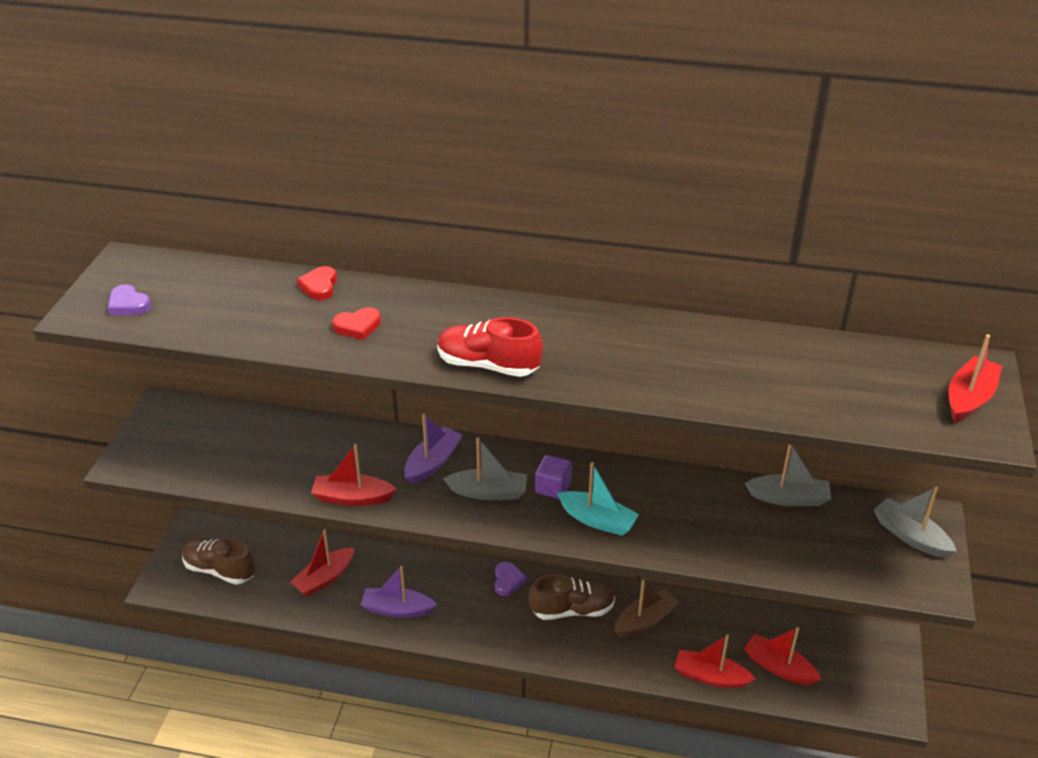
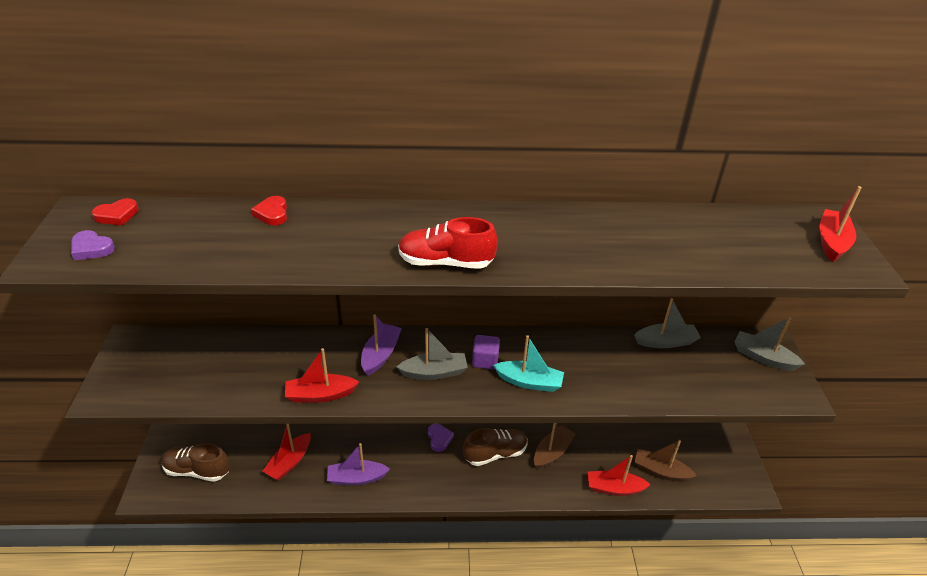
camera: 15 degrees left, 0 degrees up
(357, 326) = (318, 243): red heart -> red heart (117, 215)
(779, 667) = (660, 471): red boat -> brown boat

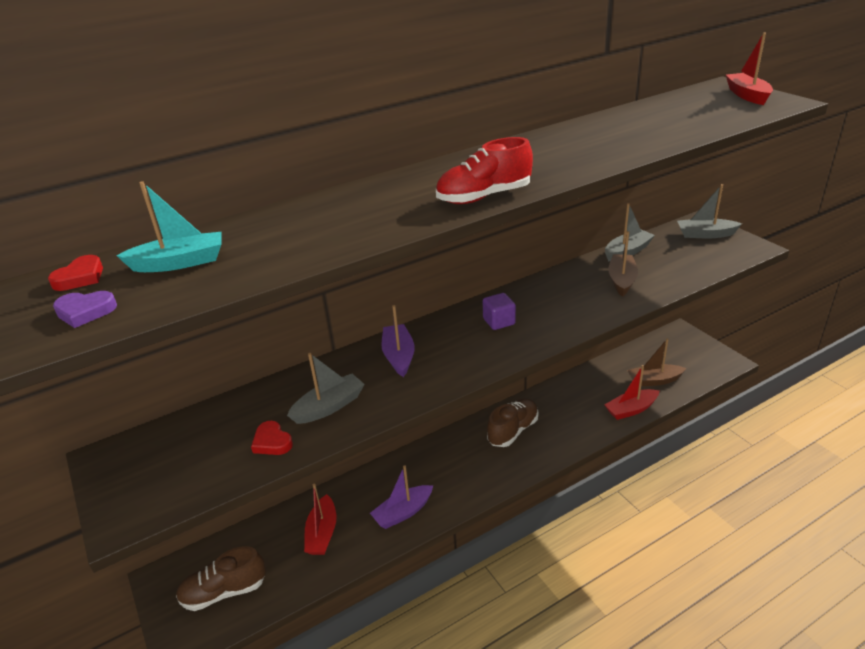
camera: 25 degrees left, 5 degrees down
(272, 213) = (265, 220): red heart -> red heart (272, 442)
(320, 395) = (372, 411): red boat -> none
(434, 372) = (463, 348): grey boat -> grey boat (329, 407)
(439, 439) = (453, 443): purple heart -> none
(529, 382) = (552, 321): turquoise boat -> turquoise boat (179, 263)
(552, 452) = (559, 407): brown boat -> brown boat (621, 280)

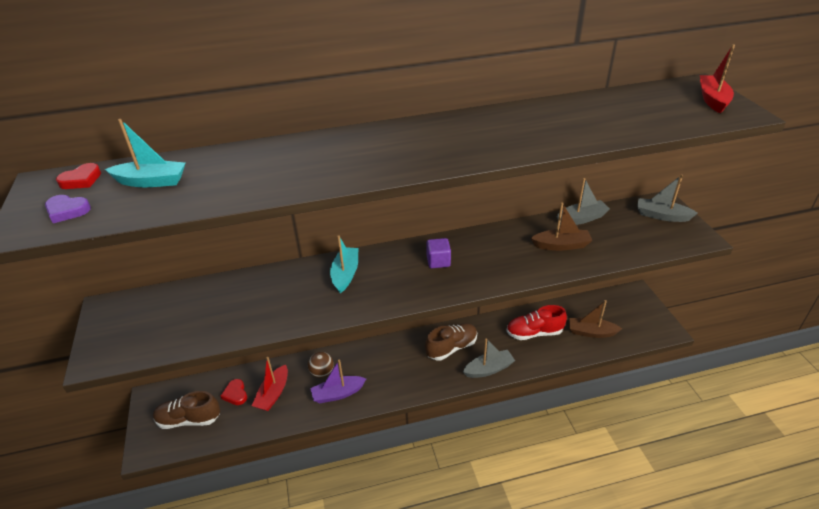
camera: 15 degrees right, 5 degrees up
(272, 442) = (220, 324): red heart -> red heart (235, 394)
(329, 407) = (273, 305): grey boat -> grey boat (488, 369)
(373, 494) = (322, 372): none -> brown ball
(399, 356) = (345, 274): purple boat -> turquoise boat
(484, 197) = (407, 166): red shoe -> red shoe (534, 333)
(621, 280) = (561, 245): brown boat -> brown boat turned 60 degrees clockwise
(631, 409) = (558, 353): red boat -> none

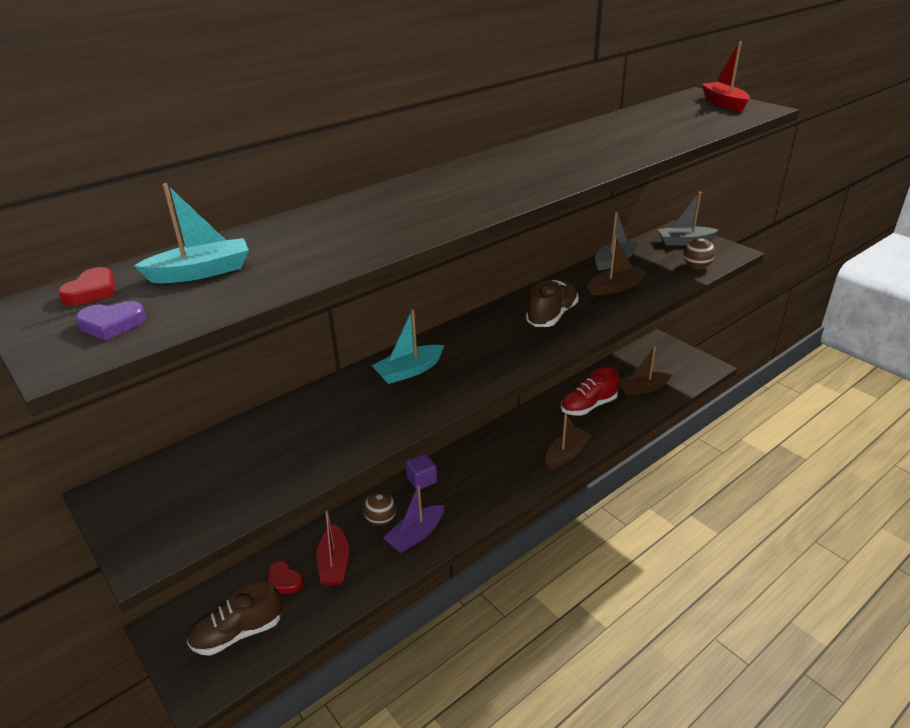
camera: 25 degrees left, 5 degrees down
(345, 274) = (409, 371): turquoise boat -> turquoise boat turned 105 degrees counterclockwise
(438, 261) = (503, 332): purple cube -> purple cube (422, 480)
(451, 348) = (513, 446): brown shoe -> brown shoe (552, 315)
(488, 369) = (566, 454): grey boat -> brown boat
(652, 244) = (696, 267): none -> brown ball

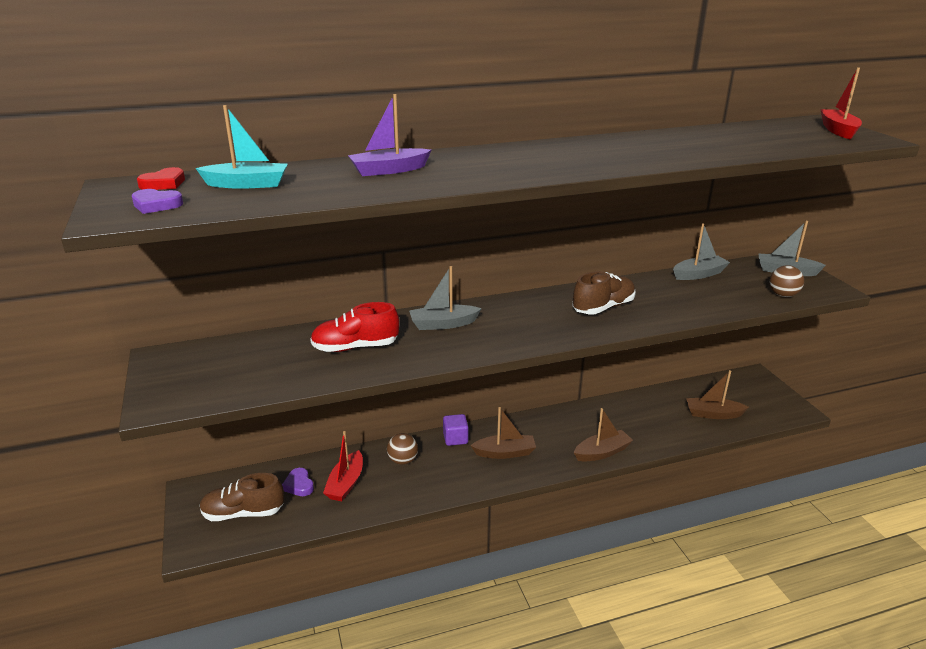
camera: 20 degrees right, 5 degrees down
(284, 581) = (299, 485): red heart -> purple heart
(409, 371) = (443, 324): turquoise boat -> grey boat
(416, 535) = (425, 481): purple boat -> purple boat (389, 170)
(588, 406) = (648, 416): red shoe -> red shoe (355, 347)
(615, 287) = (683, 297): brown boat -> brown boat (505, 453)

